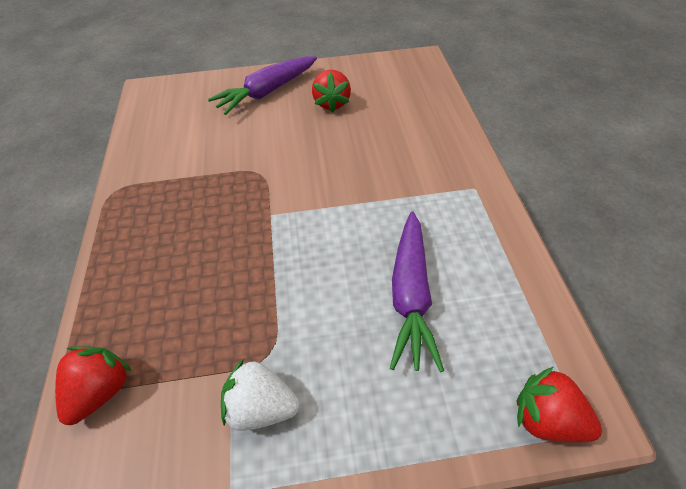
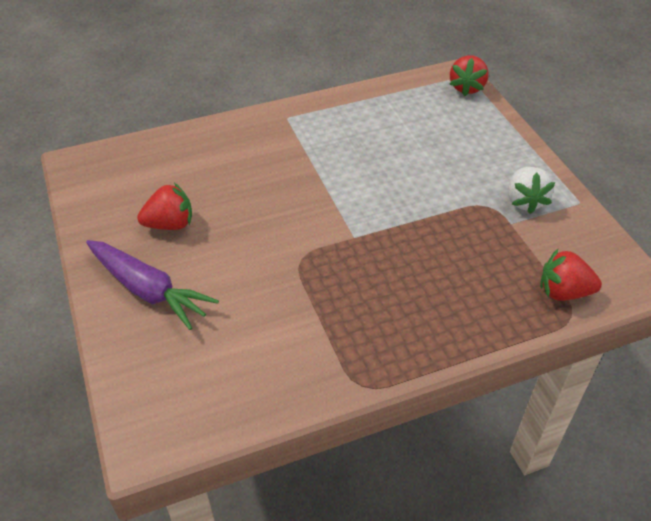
camera: 105 degrees left, 5 degrees down
(410, 294) = (407, 143): purple carrot -> none

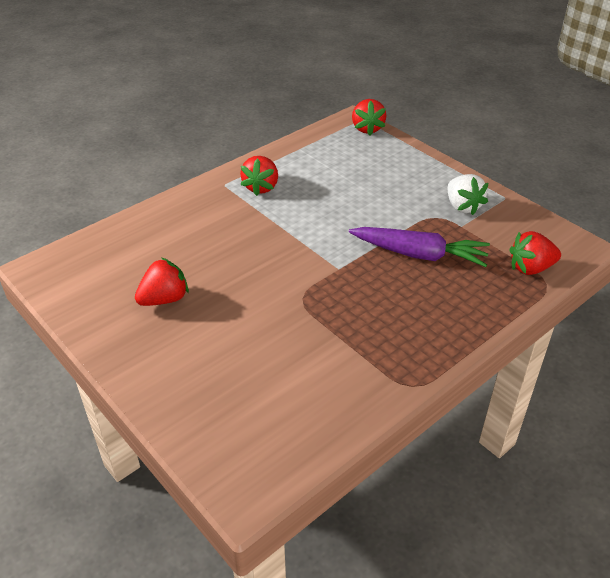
camera: 20 degrees left, 5 degrees down
(148, 290) = (174, 361): purple carrot -> purple carrot (418, 254)
(322, 129) = (261, 187): none -> red strawberry

